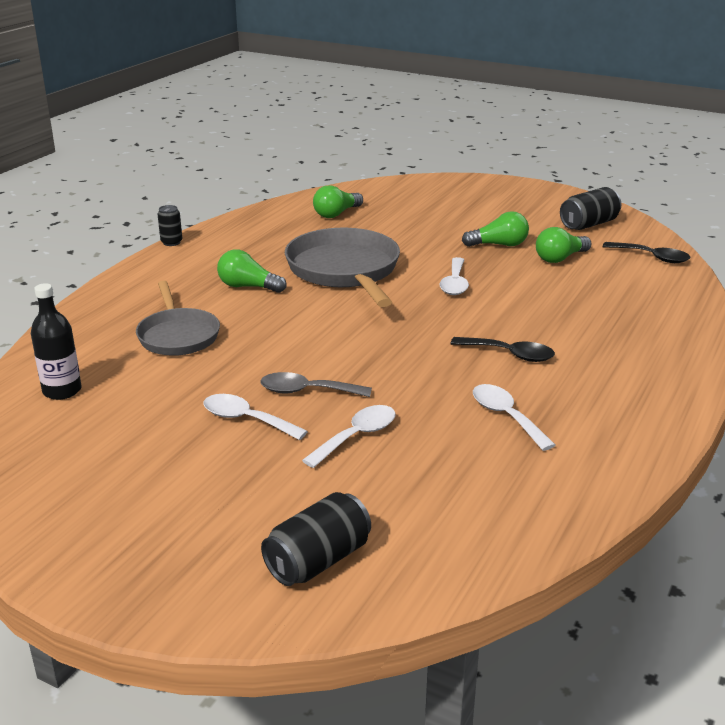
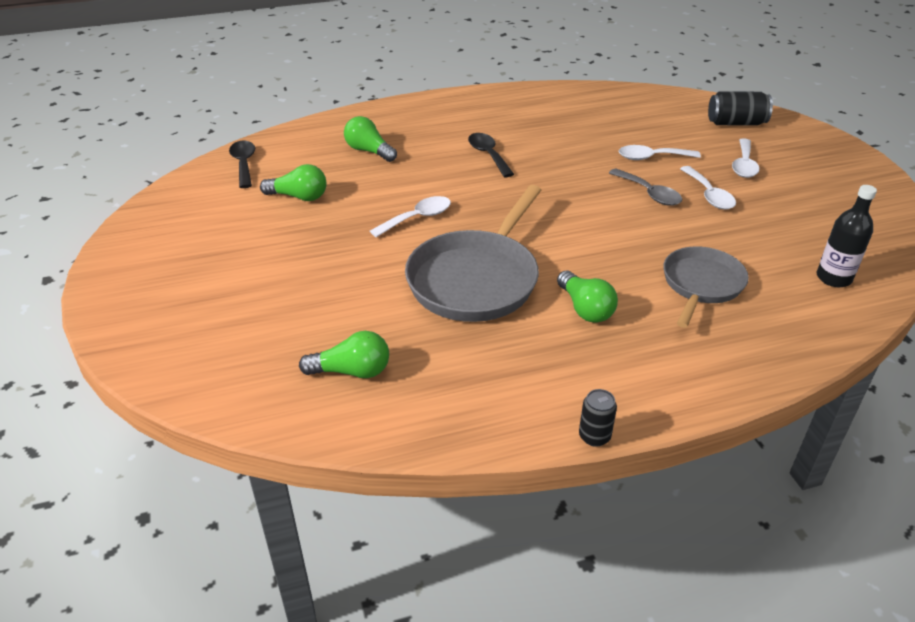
camera: 135 degrees left, 10 degrees up
(499, 245) = (306, 234): green light bulb -> green light bulb (369, 151)
(506, 416) = (554, 130): white spoon -> white spoon (744, 165)
(588, 224) = (195, 213): black can -> none

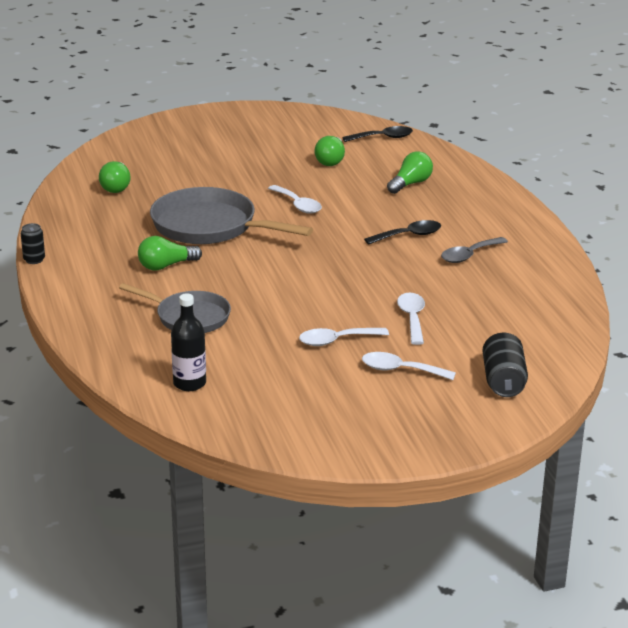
camera: 90 degrees right, 10 degrees down
(649, 193) = (338, 309): grey spoon -> grey spoon (469, 255)

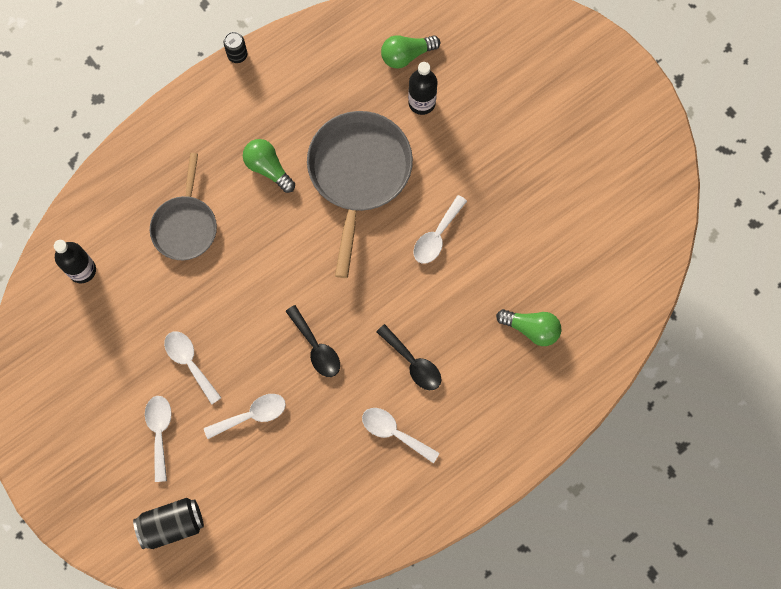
camera: 70 degrees right, 45 degrees up
(167, 189) = (422, 103): none -> black bottle
(331, 160) = (553, 231): green light bulb -> none
(383, 138) = (635, 264): black spoon -> black spoon (316, 347)
(469, 255) = (394, 432): grey spoon -> white spoon

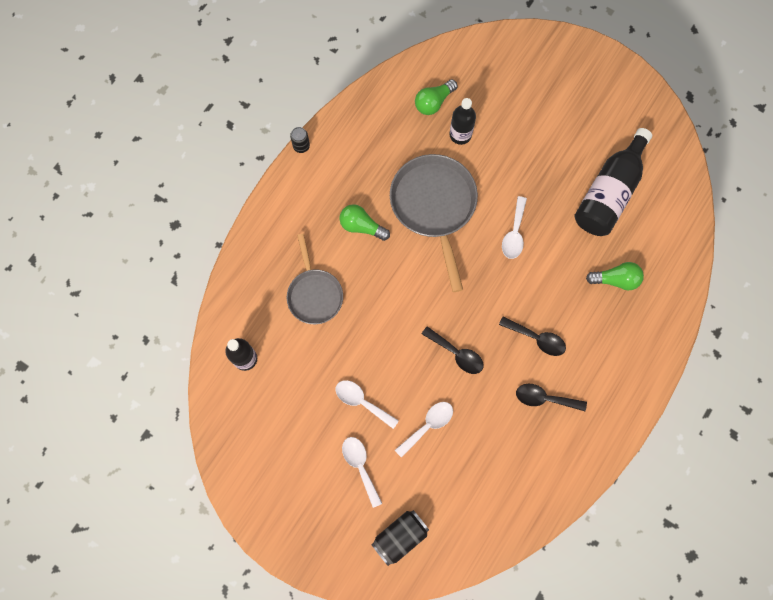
camera: 20 degrees left, 0 degrees up
(394, 432) = (544, 398): white spoon -> black spoon
(565, 227) = (609, 193): none -> black bottle

